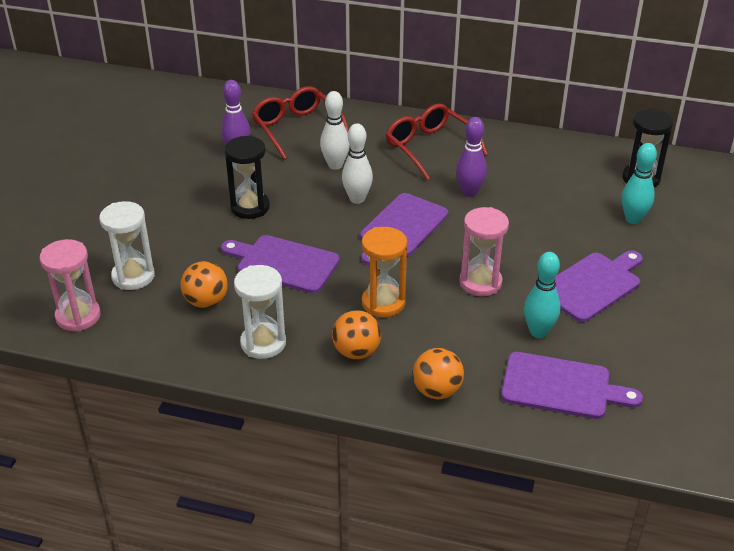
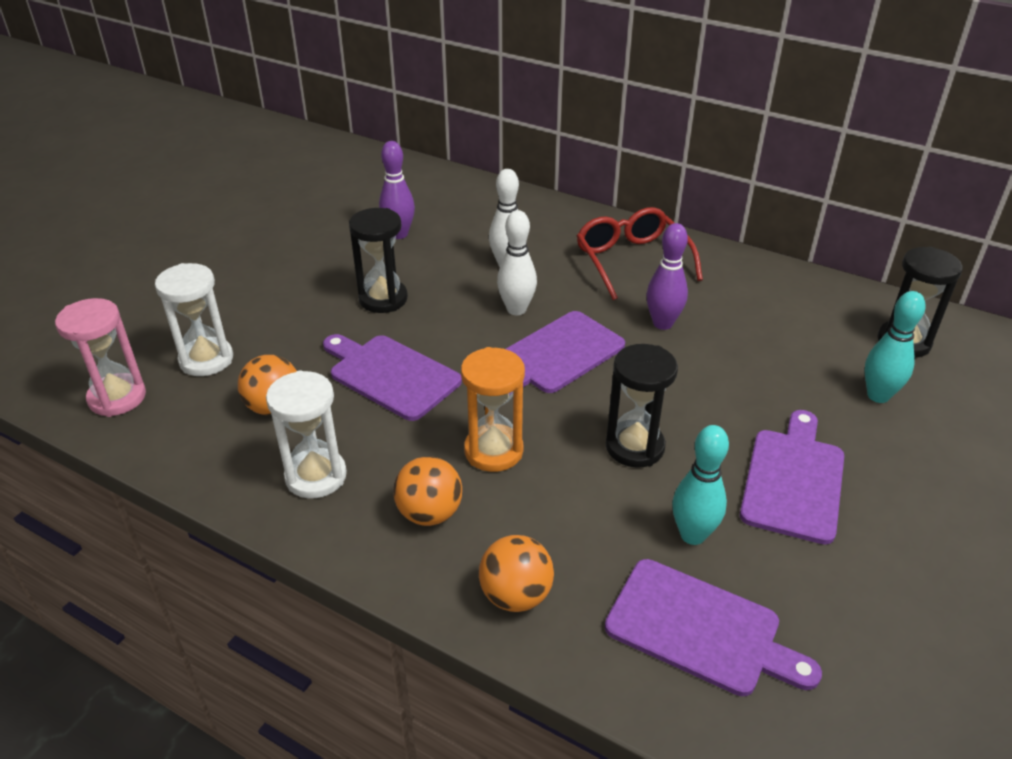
camera: 15 degrees right, 0 degrees up
(297, 129) = (480, 217): red glasses -> none
(480, 282) = (634, 447): pink hourglass -> black hourglass
(593, 285) = (793, 480): purple cutting board -> purple cutting board turned 45 degrees counterclockwise

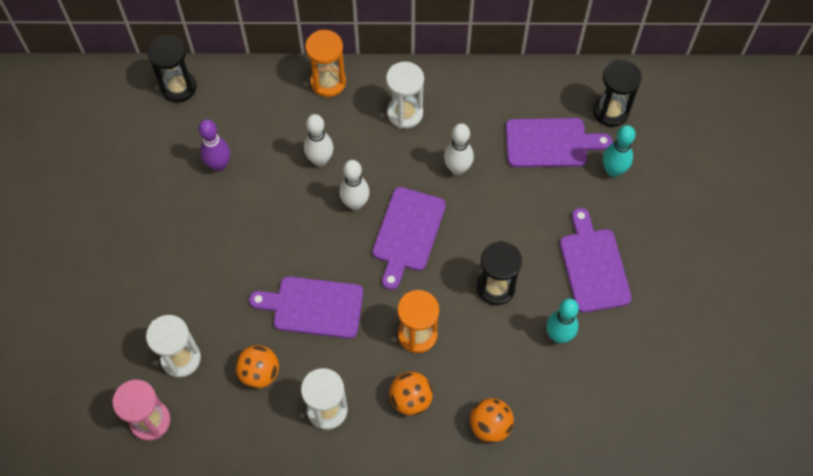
camera: 30 degrees left, 25 degrees up
(383, 299) = (257, 239): black hourglass -> black hourglass (178, 87)
(565, 215) = (328, 82): none -> orange hourglass
(632, 261) = (405, 113): red glasses -> white hourglass
(662, 323) = (457, 169): purple bowling pin -> white bowling pin
(700, 629) = (590, 394): purple cutting board -> purple cutting board (550, 143)

